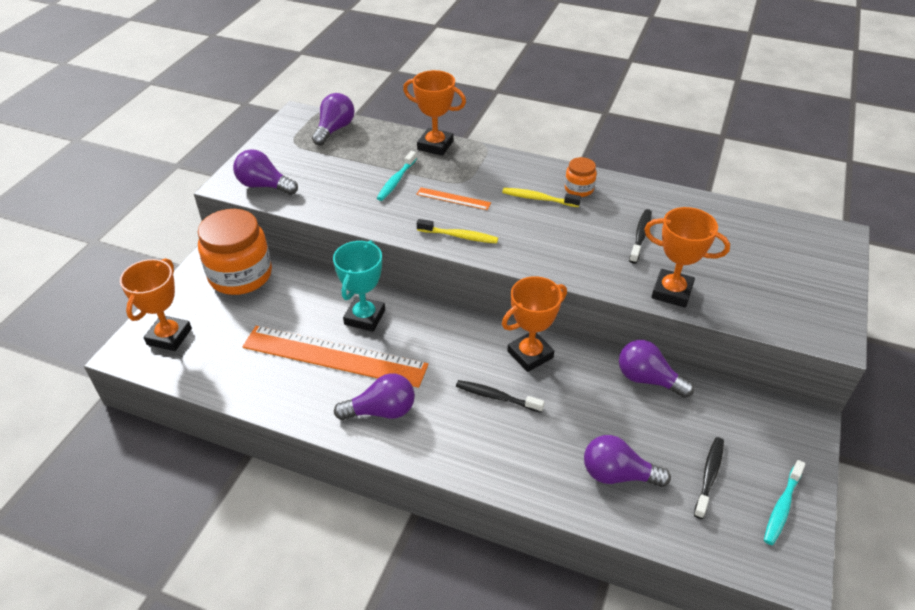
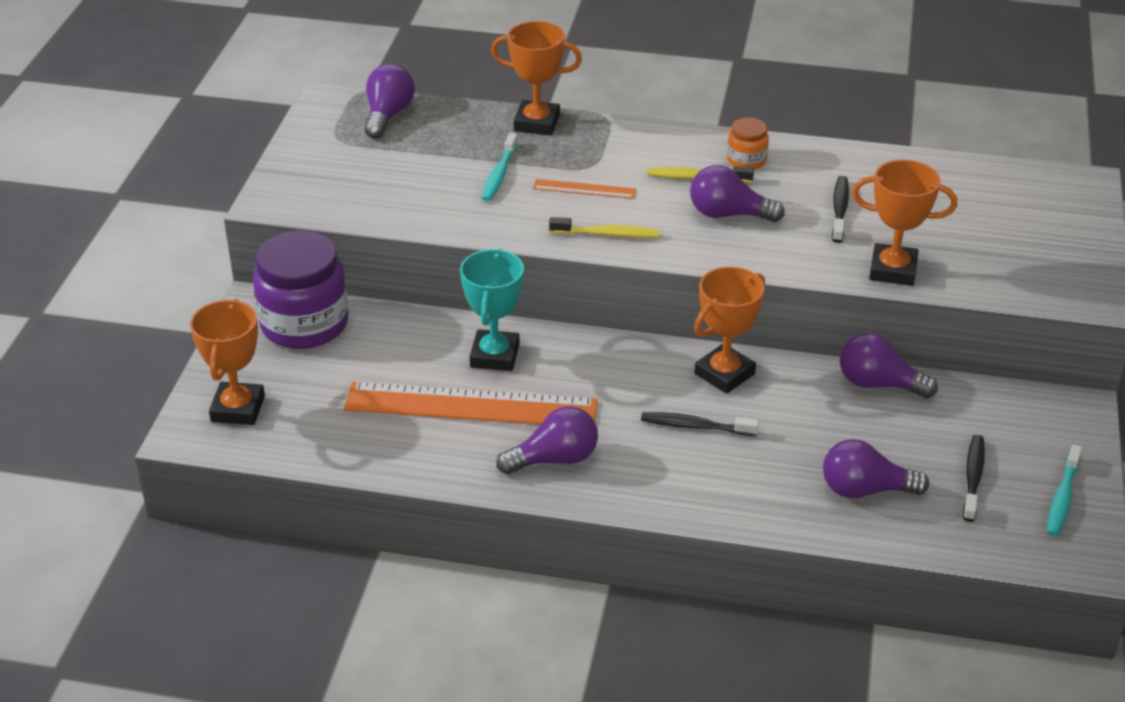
camera: 10 degrees left, 5 degrees down
(240, 275) = (304, 324): orange jar -> purple jar
(264, 186) = (320, 199): purple light bulb -> purple light bulb (728, 214)

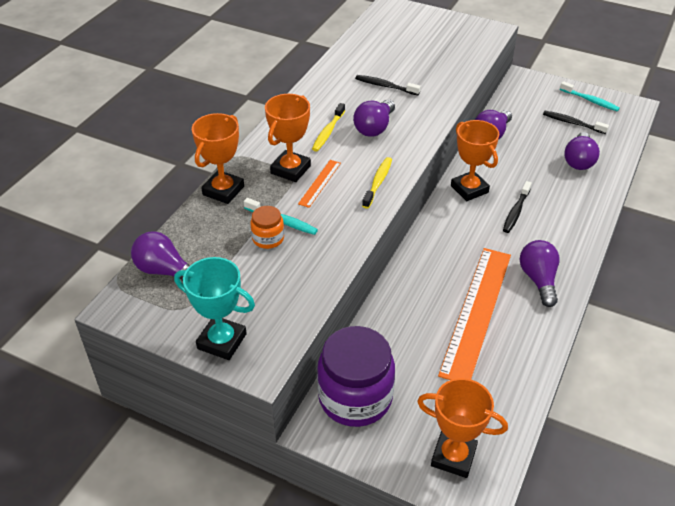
camera: 75 degrees left, 5 degrees up
(494, 356) = (425, 290): turquoise trophy -> turquoise trophy (222, 341)
(746, 160) = (317, 108): orange jar -> orange jar (268, 238)
(893, 270) = (451, 82): orange trophy -> orange trophy (290, 169)

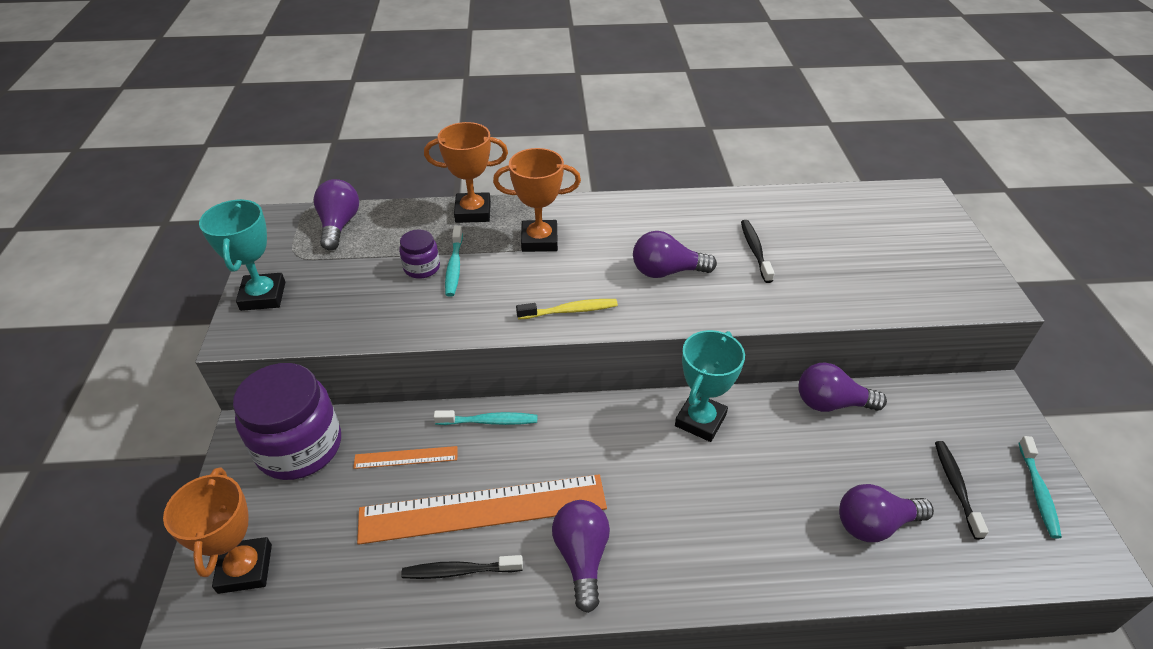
camera: 60 degrees right, 0 degrees up
(268, 238) = (422, 268): orange jar -> purple jar
(320, 183) = (534, 268): orange ruler -> orange ruler (406, 457)
(328, 132) = (625, 241): yellow toothbrush -> none
(404, 283) = (489, 421): none -> turquoise toothbrush
(469, 189) = (700, 420): orange trophy -> turquoise trophy
(516, 211) = (697, 485): black toothbrush -> black toothbrush (459, 571)
(538, 280) = (582, 557): purple light bulb -> purple light bulb turned 60 degrees counterclockwise

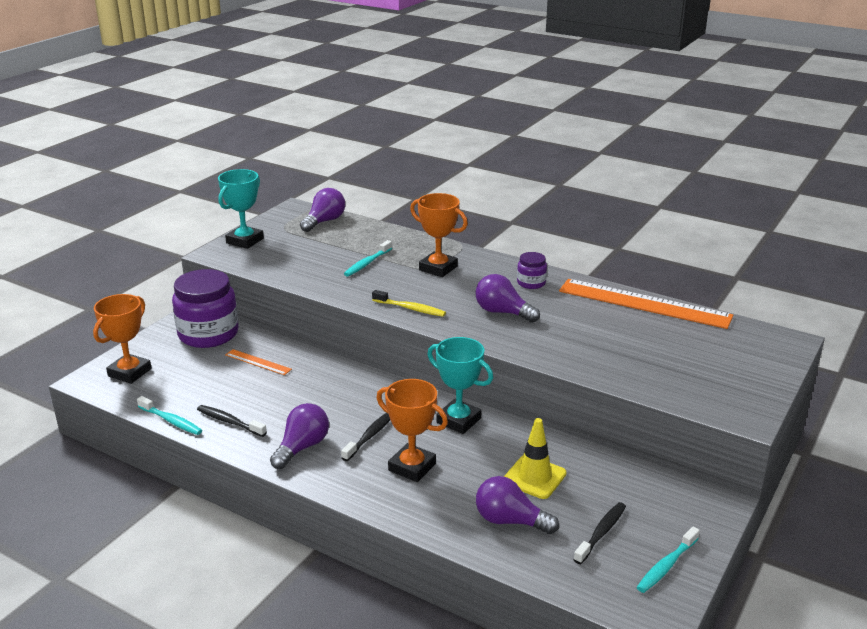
camera: 35 degrees right, 15 degrees down
(422, 268) = (347, 257): purple jar -> purple jar (531, 283)
(473, 212) = (414, 240): orange trophy -> orange trophy (412, 467)
(483, 508) = (273, 402): orange ruler -> orange ruler (644, 303)
(489, 421) = (324, 366): turquoise toothbrush -> turquoise toothbrush (171, 421)
(700, 420) = (458, 420): turquoise trophy -> turquoise trophy turned 60 degrees clockwise
(755, 250) = (585, 324): black toothbrush -> black toothbrush (370, 436)
(831, 403) = (568, 452): purple light bulb -> none
(837, 453) = (534, 477): none -> yellow traffic cone

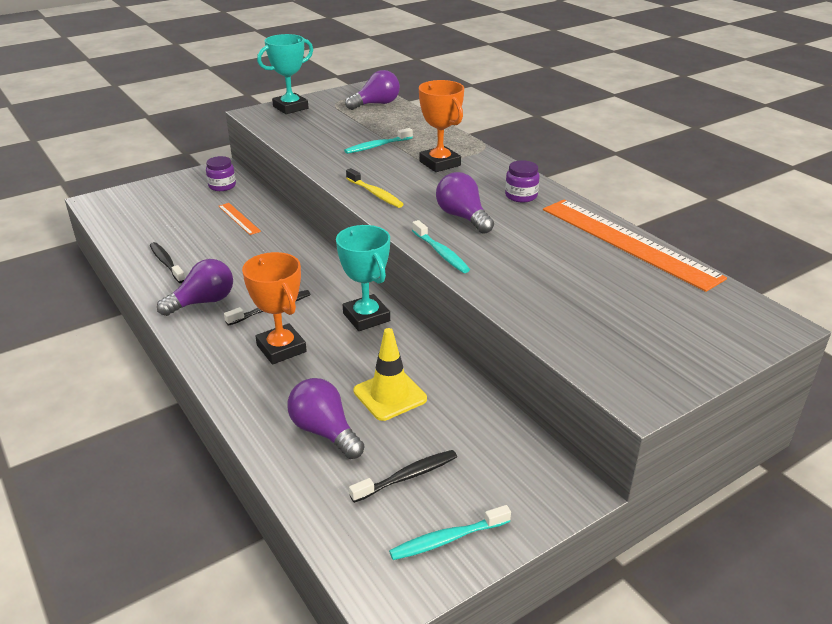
camera: 25 degrees right, 5 degrees up
(129, 372) = (131, 202): orange trophy -> none
(171, 421) = (123, 250): turquoise toothbrush -> turquoise toothbrush (441, 253)
(208, 334) = (222, 186): purple jar -> purple jar, size x0.47

